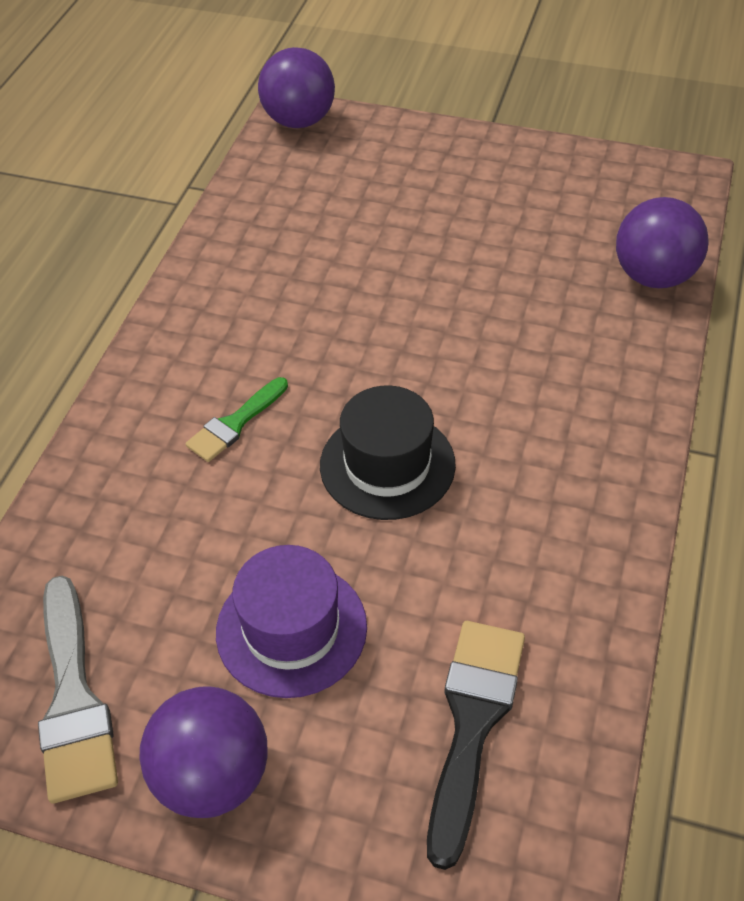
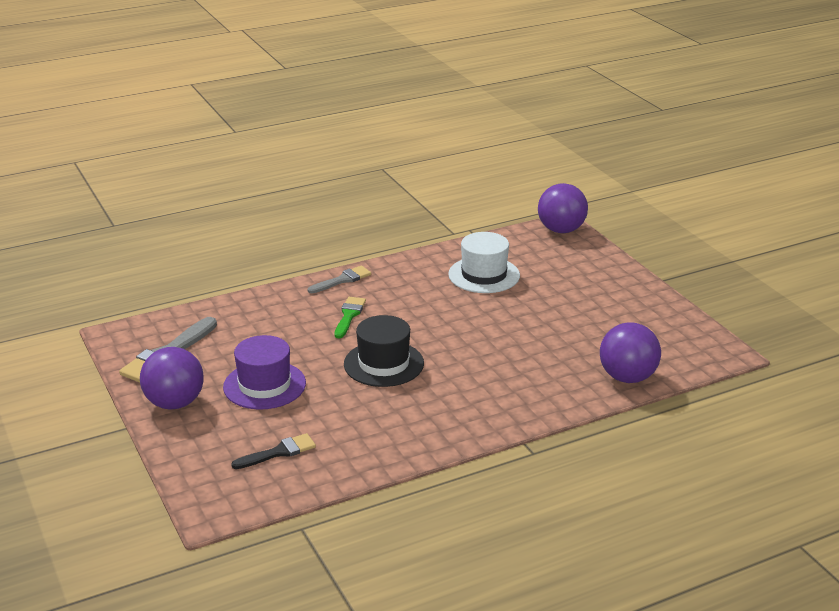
camera: 45 degrees right, 20 degrees down
(143, 373) = (342, 280): none -> grey brush
(235, 423) = (349, 316): green brush -> green brush turned 105 degrees clockwise
(307, 242) = (484, 275): none -> white hat
(472, 723) = (278, 452): black brush -> black brush, size x0.61

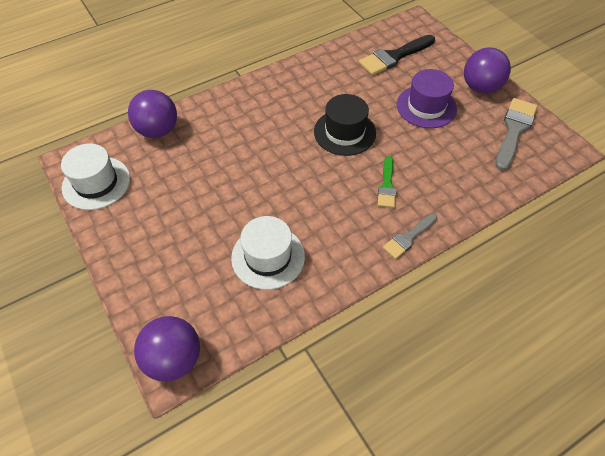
camera: 175 degrees right, 25 degrees up
(278, 452) = (394, 56): black brush -> black brush, size x1.64
(682, 333) = (96, 183): none -> white hat

